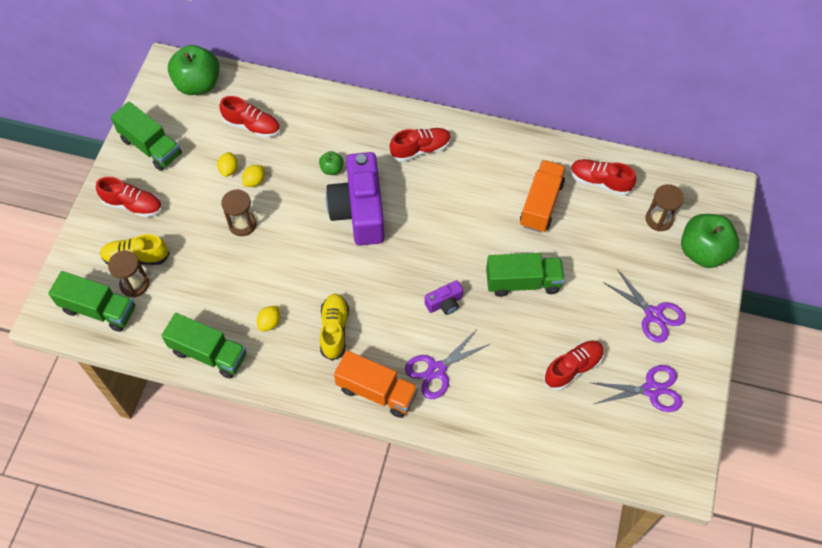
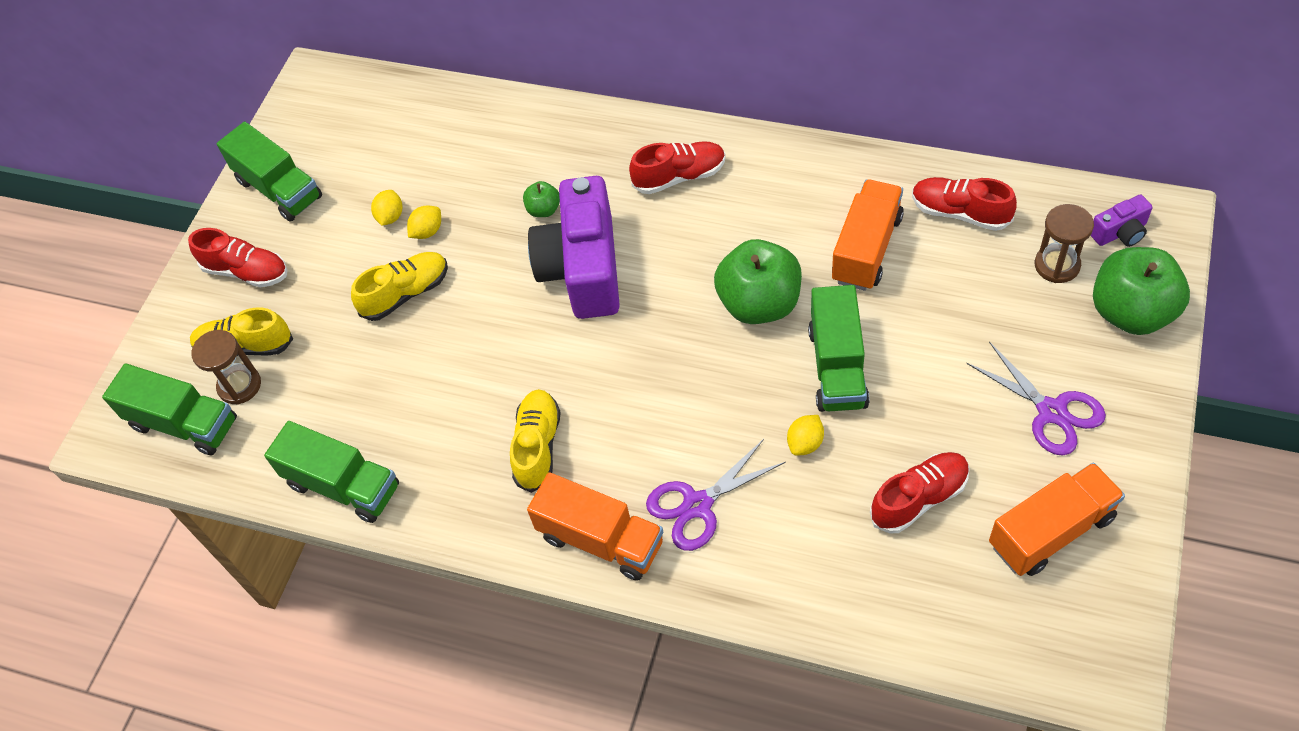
camera: 10 degrees right, 5 degrees down
(198, 84) = (353, 100): green apple -> green apple (759, 304)
(242, 224) = (406, 294): brown hourglass -> yellow shoe
(252, 126) = (428, 154): red shoe -> none
(269, 323) = (439, 437): yellow lemon -> yellow lemon (805, 443)
(444, 303) = (712, 402): purple camera -> purple camera (1120, 232)
(523, 282) = (837, 367): green truck -> green truck turned 90 degrees clockwise
(651, 390) = (1051, 531): purple scissors -> orange truck

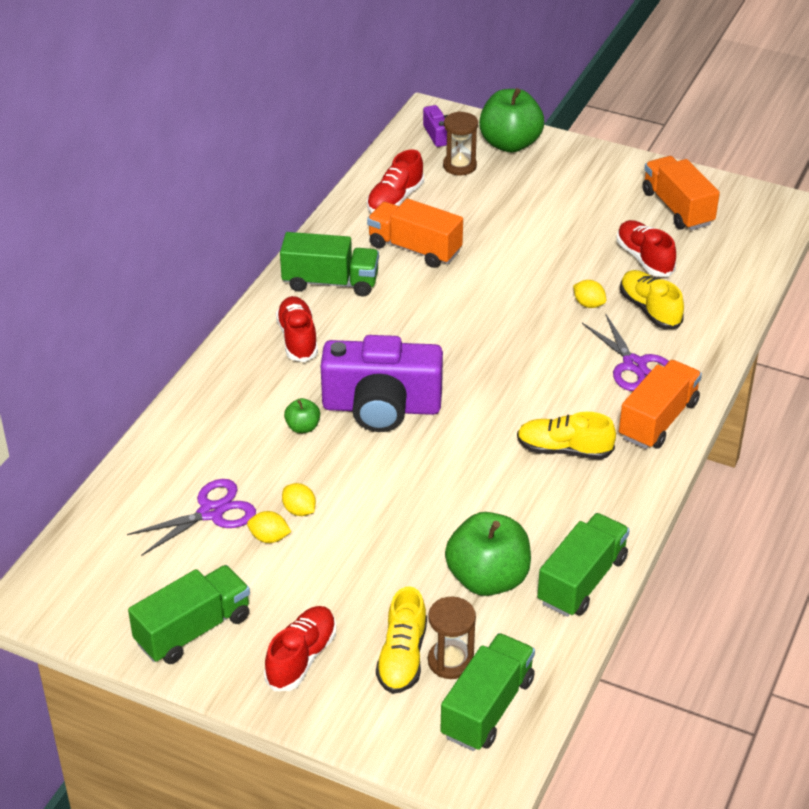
camera: 90 degrees left, 15 degrees down
(406, 294) = (372, 529): yellow shoe -> yellow shoe (649, 310)
(759, 304) = (451, 310): green apple -> green apple (487, 579)
(837, 367) = (523, 279): green truck -> green truck (330, 282)
(1051, 412) = (584, 191): purple scissors -> purple scissors (211, 512)

